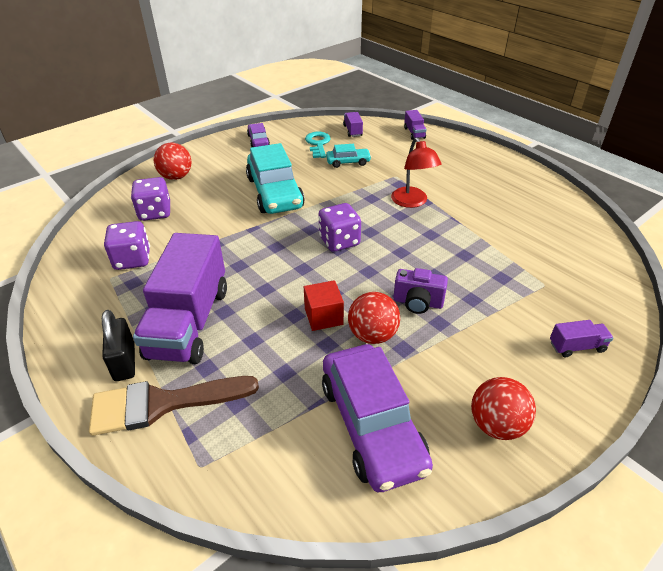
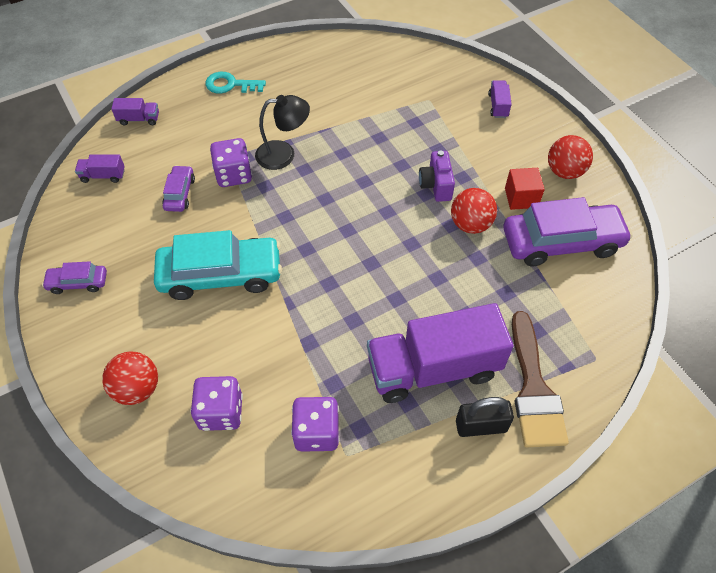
camera: 80 degrees left, 15 degrees up
(189, 322) = (433, 368): purple truck -> purple truck turned 150 degrees clockwise
(318, 144) = (120, 216): turquoise key -> turquoise key (230, 85)
(323, 316) = (443, 256): red cube -> red cube (521, 198)
(339, 241) = (334, 227): purple dice -> purple dice (234, 175)
(348, 162) = (180, 193): turquoise car -> purple car
(412, 202) = (284, 154): red lamp -> black lamp
(418, 302) = (436, 185): purple camera -> purple camera turned 150 degrees clockwise

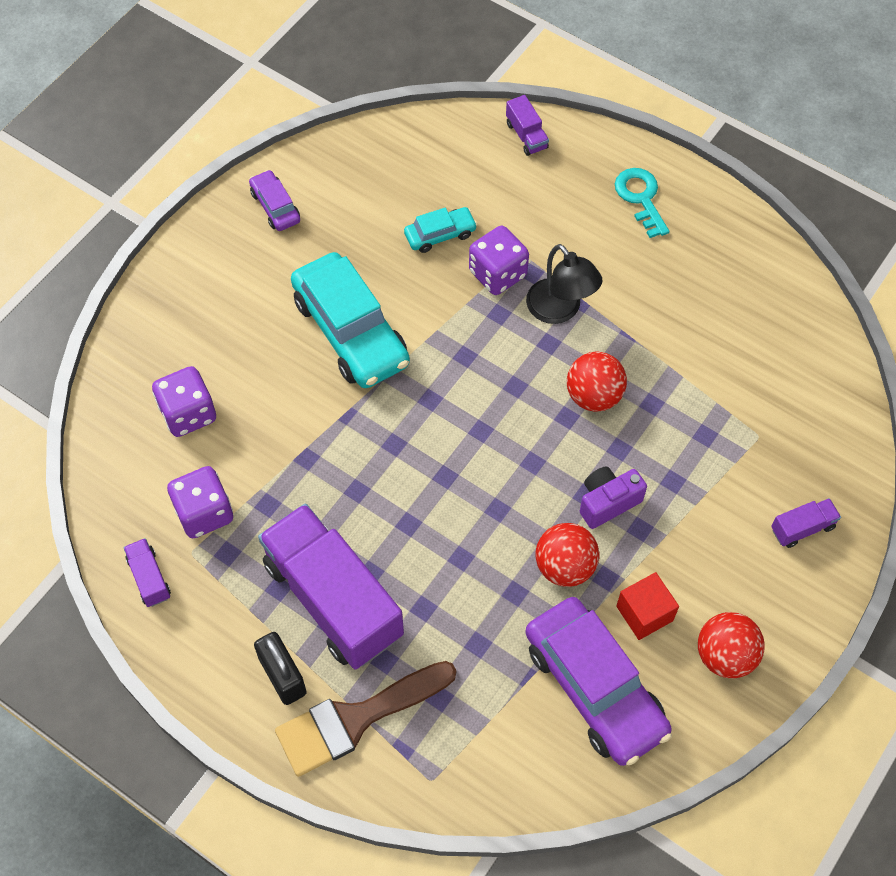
camera: 65 degrees right, 5 degrees up
(103, 176) = (424, 149): purple truck -> purple truck (149, 578)
(137, 389) = (181, 326): red ball -> red ball (593, 396)
(180, 193) = (440, 234): purple car -> turquoise car

